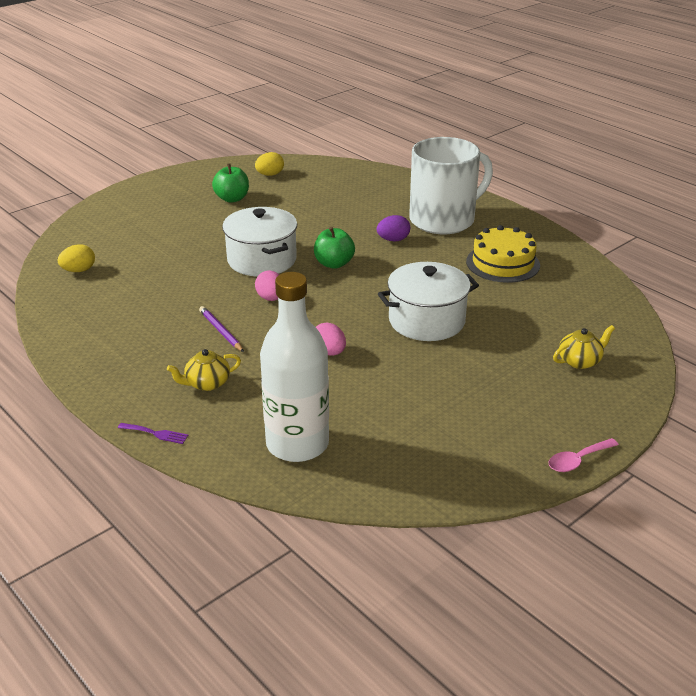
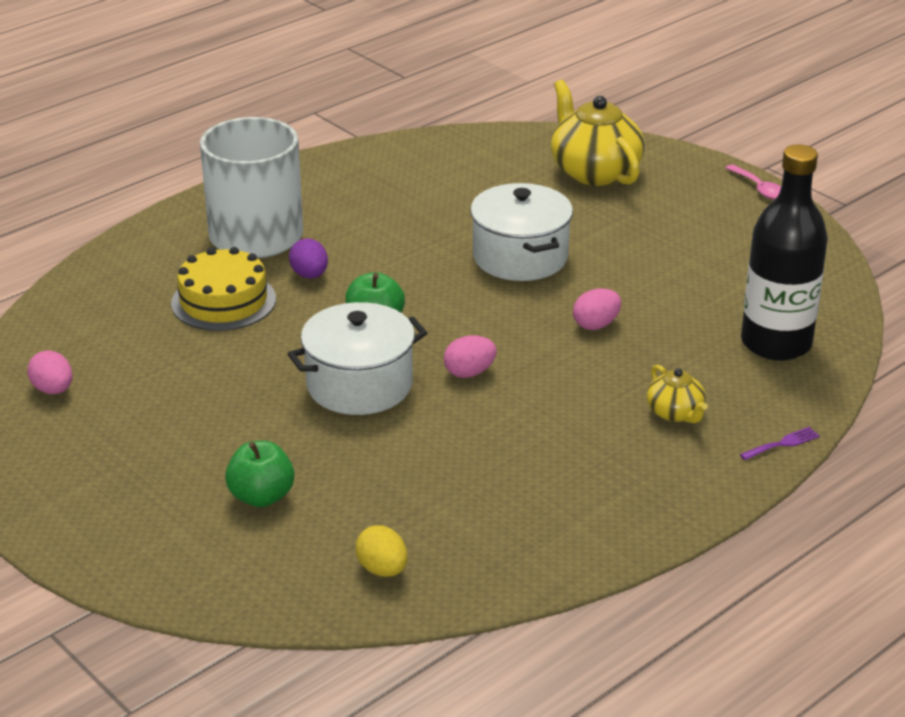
camera: 90 degrees left, 0 degrees up
(156, 433) = (782, 444): purple fork -> purple fork turned 45 degrees clockwise
(221, 331) = (555, 410): purple pencil -> none
(232, 199) = (141, 425): green apple -> green apple (261, 496)
(270, 175) = (53, 390): yellow egg -> pink egg
(297, 444) = (776, 343): white bottle -> black bottle
(503, 263) = (381, 199): yellow cake -> yellow cake (223, 301)
(580, 361) = (594, 171): yellow teapot -> yellow teapot, size x1.95

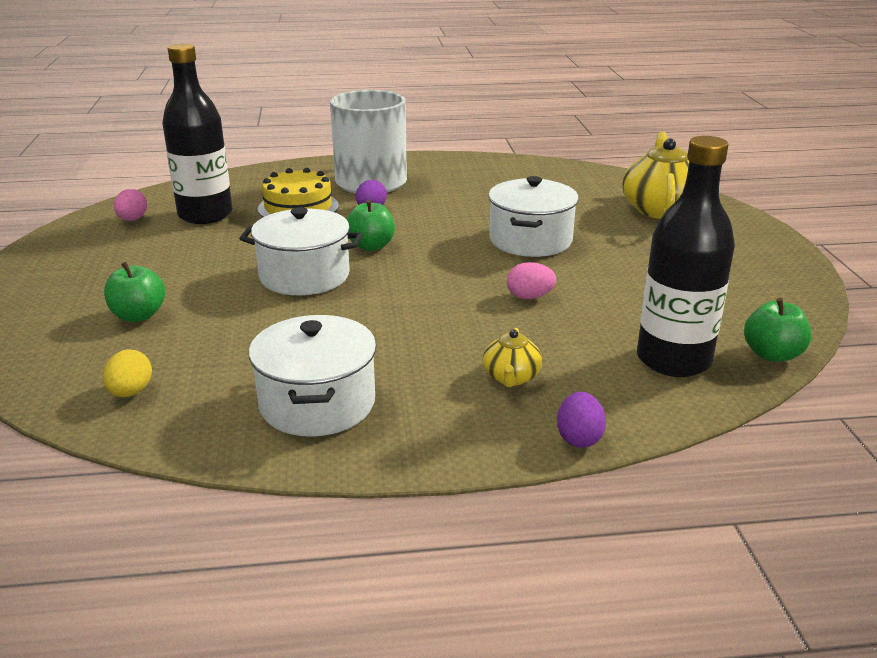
camera: 35 degrees right, 5 degrees down
(131, 351) = (205, 215): none -> black bottle
(469, 373) = (389, 294): pink egg -> none
(556, 505) = (317, 403): none -> white pot
(759, 188) = (793, 253): pink spoon -> none
(782, 444) = (579, 438): purple fork -> purple egg
(839, 307) = (772, 354): none -> green apple

